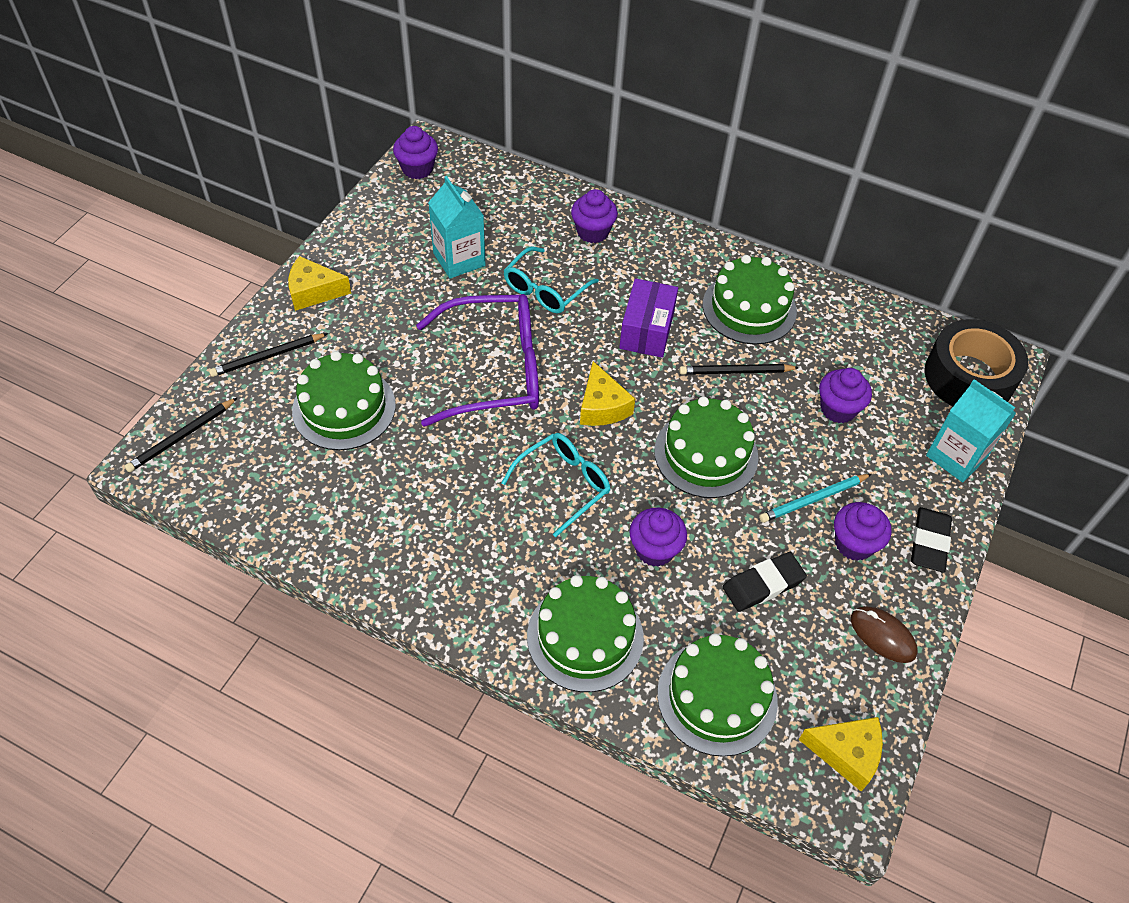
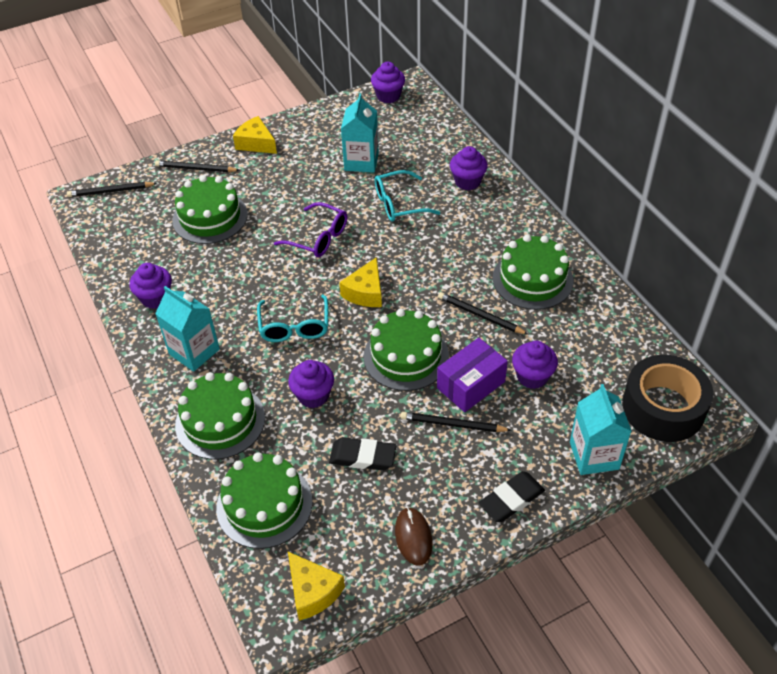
camera: 40 degrees right, 5 degrees down
(480, 576) = (194, 351): none -> turquoise carton
(493, 370) = (318, 237): purple glasses -> purple glasses, size x0.60
(563, 485) = (294, 326): turquoise glasses -> turquoise glasses turned 90 degrees clockwise
(646, 330) = (443, 260): purple box -> purple box (471, 385)
(813, 500) = (452, 424): turquoise pencil -> black pencil
(854, 544) = (453, 468): purple cupcake -> purple cupcake (155, 298)

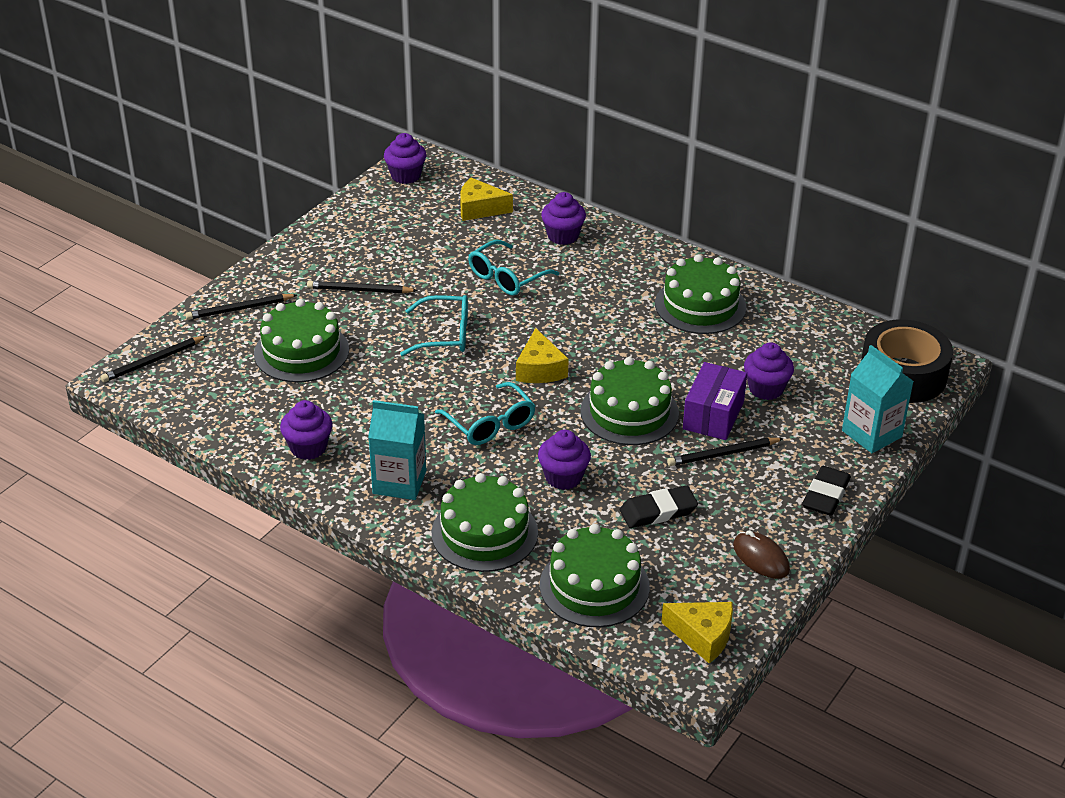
camera: 30 degrees left, 10 degrees down
(256, 143) = (290, 264): yellow cheese -> yellow cheese (479, 209)
(318, 237) = (444, 335): purple glasses -> turquoise glasses
(361, 161) = (430, 248): turquoise carton -> none
(480, 315) = (674, 353): black pencil -> black pencil (359, 290)

